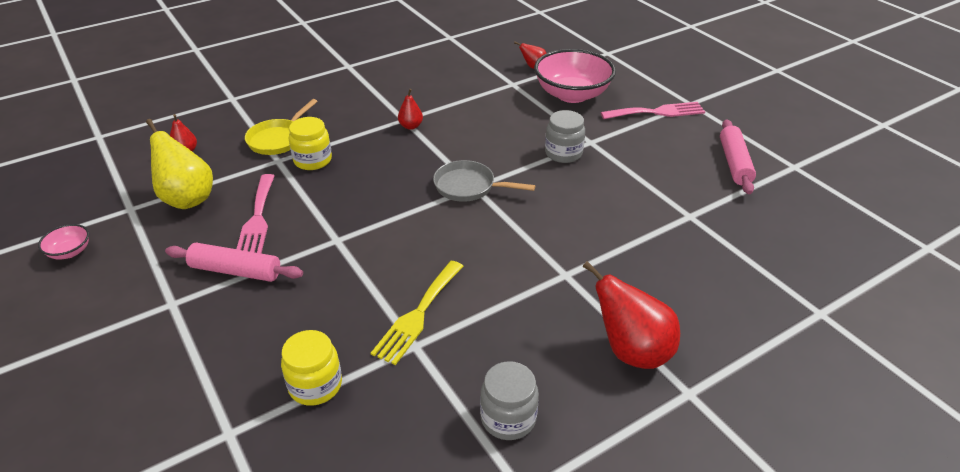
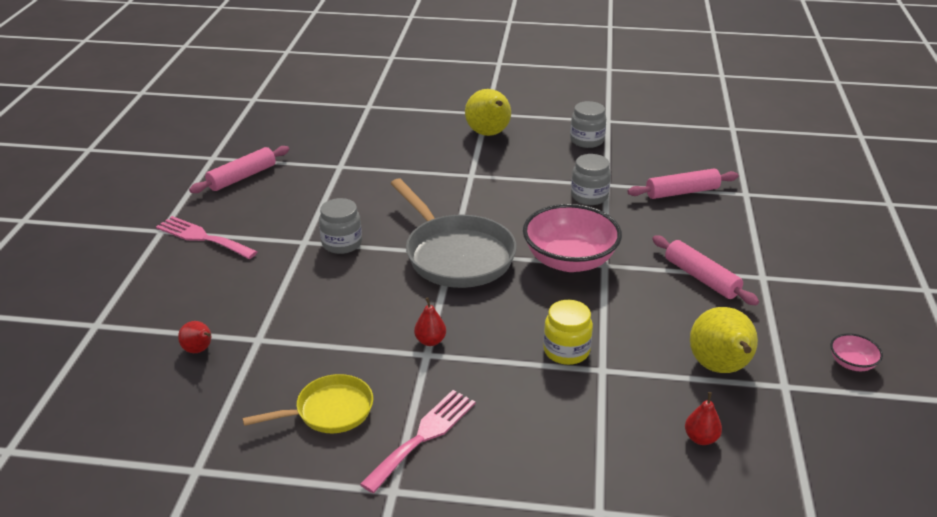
camera: 140 degrees left, 5 degrees down
(257, 219) = (660, 313): pink fork -> pink fork (423, 436)
(278, 139) = (583, 400): yellow pan -> yellow pan (329, 411)
(315, 385) = (682, 192): yellow jar -> pink rolling pin
(418, 315) = (589, 196): yellow fork -> grey jar
(468, 187) = (456, 255): grey pan -> grey pan, size x1.76
(572, 94) = (230, 293): pink bowl -> pink bowl (569, 260)
(631, 351) = (489, 134): red pear -> yellow pear

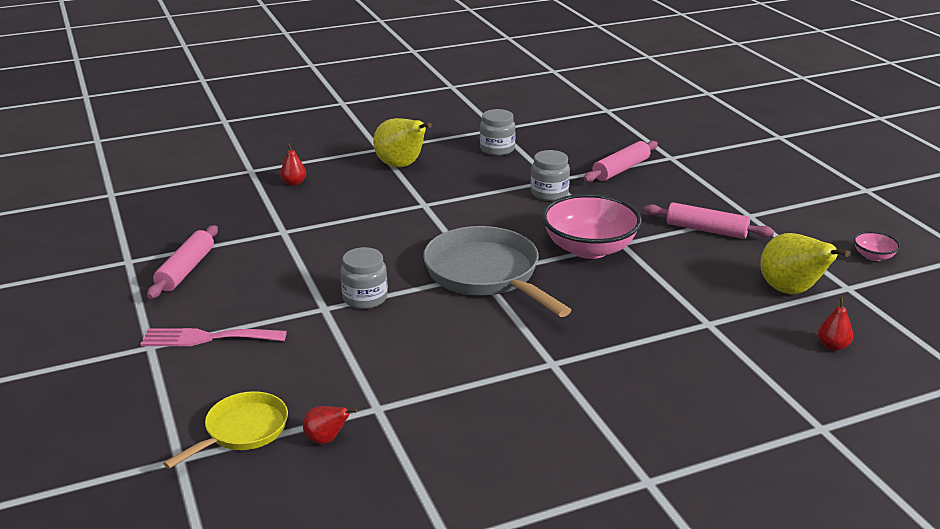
camera: 30 degrees left, 5 degrees down
(329, 411) = (518, 442): yellow pan -> yellow pan (242, 431)
(423, 436) = (624, 429): pink fork -> none
(430, 341) = (543, 351): red pear -> red pear (294, 183)
(456, 255) = (486, 274): grey pan -> grey pan turned 150 degrees counterclockwise
(566, 351) = (665, 319): yellow jar -> none

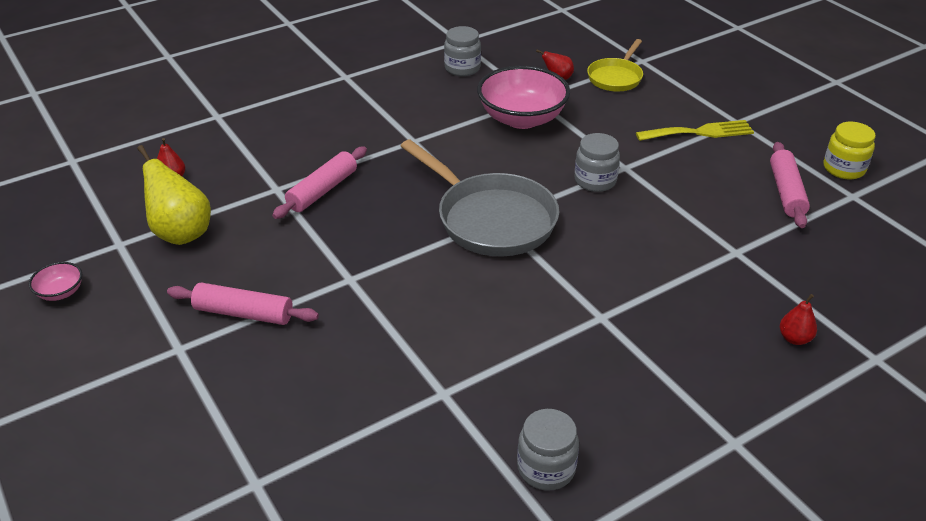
camera: 170 degrees right, 10 degrees up
(102, 284) = (843, 169): none -> yellow jar
(207, 338) = (700, 132): pink fork -> yellow fork
(401, 166) = (674, 399): yellow pear -> none
(549, 193) = (444, 361): grey jar -> grey jar (462, 68)
(589, 248) = (387, 266): pink bowl -> pink bowl (522, 118)
(621, 169) = (341, 435): pink rolling pin -> pink rolling pin (322, 190)

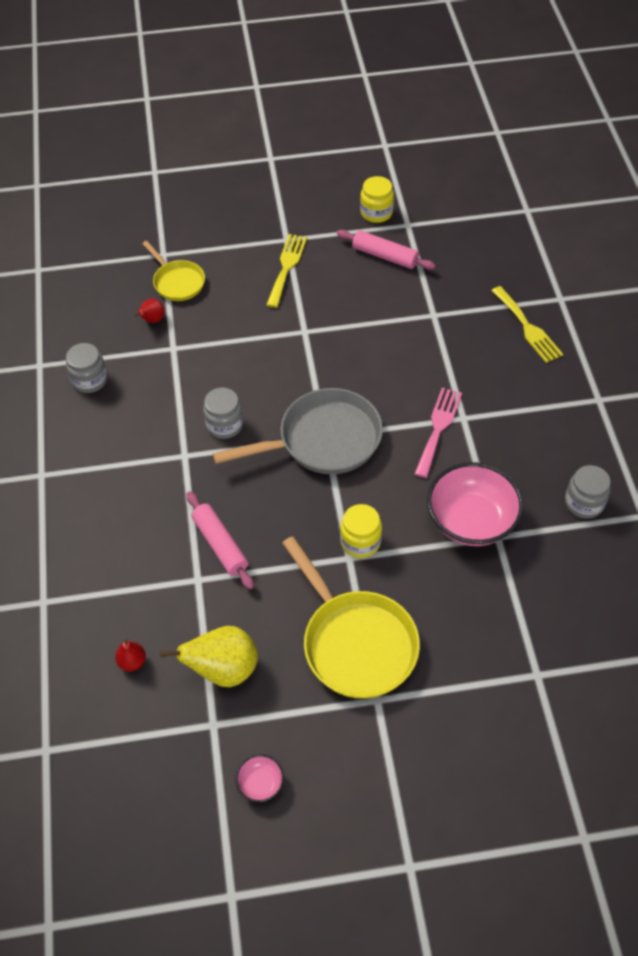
camera: 65 degrees left, 15 degrees up
(244, 313) = (355, 643): pink rolling pin -> yellow pan
(375, 281) = (360, 541): none -> yellow jar
(522, 118) = (198, 368): pink bowl -> pink bowl (471, 520)
(570, 300) = (438, 428): none -> pink fork
(595, 181) = (311, 356): grey jar -> grey jar (224, 425)
(794, 338) = (527, 327): red pear -> yellow fork

